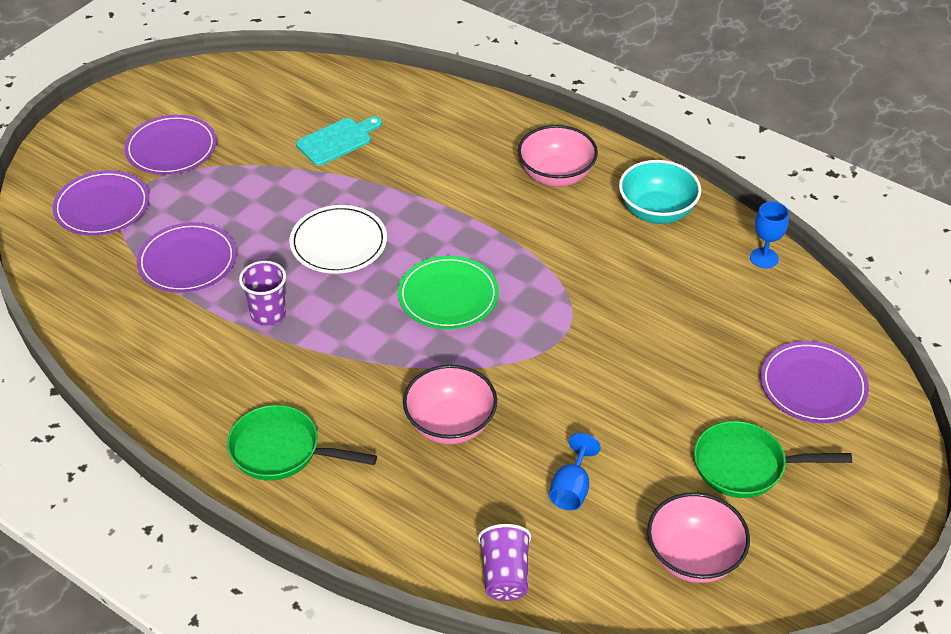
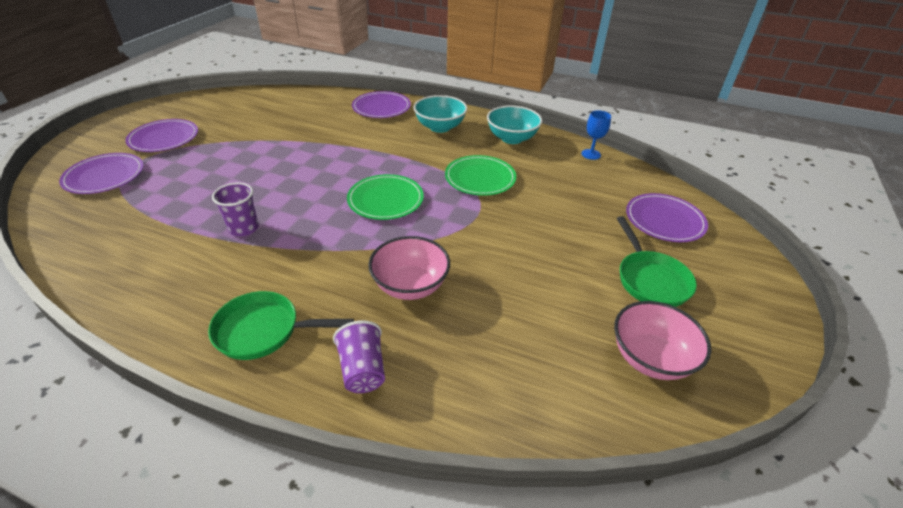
camera: 15 degrees left, 5 degrees down
(187, 261) = (174, 202): purple plate -> purple plate (381, 107)
(337, 140) = (287, 123): turquoise cutting board -> none
(338, 243) = (296, 178): white plate -> none
(505, 575) = (497, 408): purple cup -> purple cup (363, 370)
(556, 175) = (440, 127): pink bowl -> turquoise bowl
(571, 489) = (526, 319): blue goblet -> none
(585, 278) = (480, 178): none -> green plate
(745, 466) = (650, 280): green pan -> green pan turned 90 degrees counterclockwise

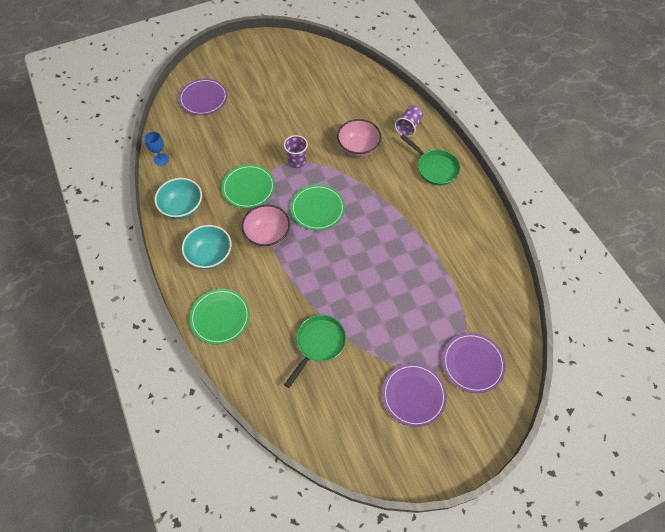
camera: 135 degrees left, 20 degrees up
(244, 228) = (409, 240): purple cup -> purple cup (297, 161)
(381, 107) = (220, 317): purple plate -> green plate
(650, 280) = (259, 83): green pan -> green pan (319, 344)
(650, 358) = (305, 64): pink bowl -> pink bowl (267, 235)

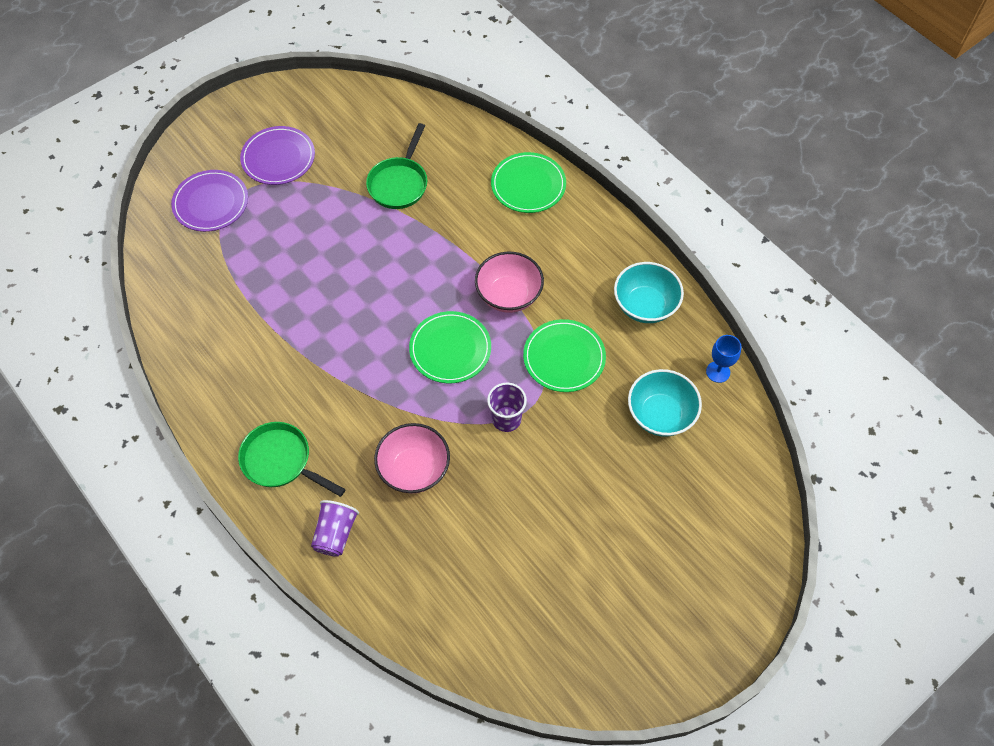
camera: 165 degrees right, 0 degrees up
(203, 98) = (713, 504): purple plate -> none
(210, 255) = (574, 251): turquoise bowl -> turquoise bowl (660, 414)

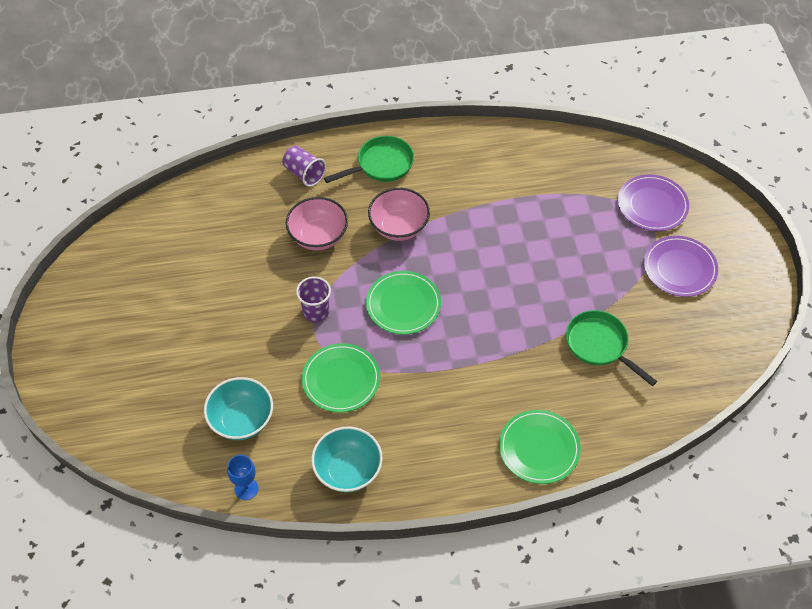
camera: 120 degrees right, 5 degrees down
(509, 295) = (427, 370): pink bowl -> pink bowl (399, 227)

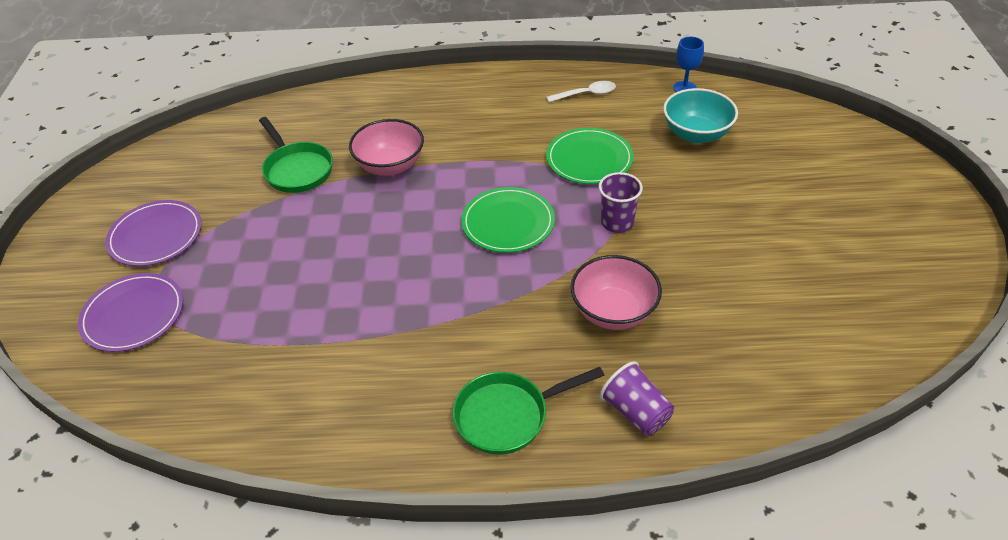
camera: 170 degrees left, 10 degrees down
(348, 470) = (586, 94): turquoise bowl -> white spoon
(399, 227) = (497, 315): pink bowl -> pink bowl (390, 166)
(539, 448) = (399, 98): green plate -> none

